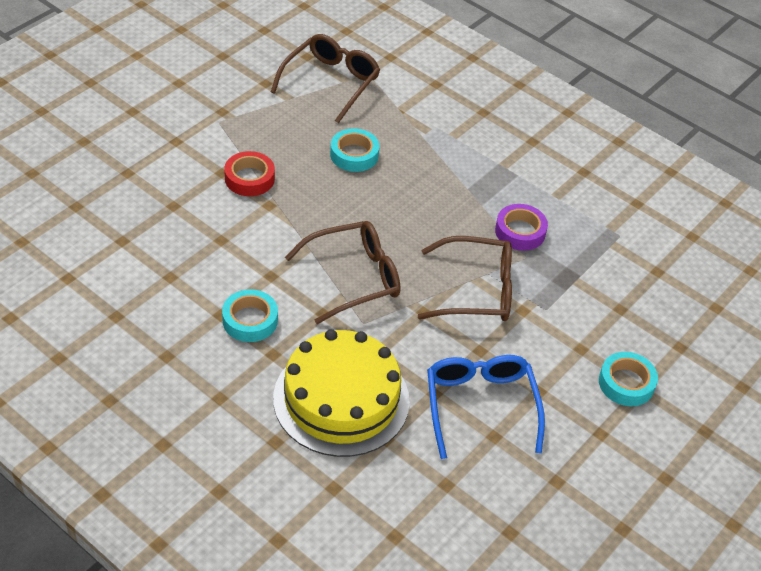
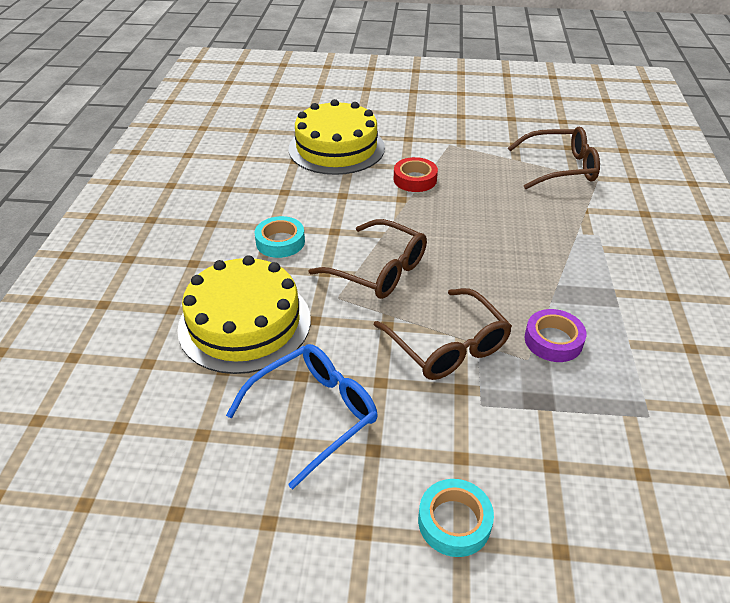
camera: 60 degrees right, 5 degrees down
(134, 199) = (336, 148): none -> yellow cake
(354, 155) = (505, 211): turquoise tape -> none

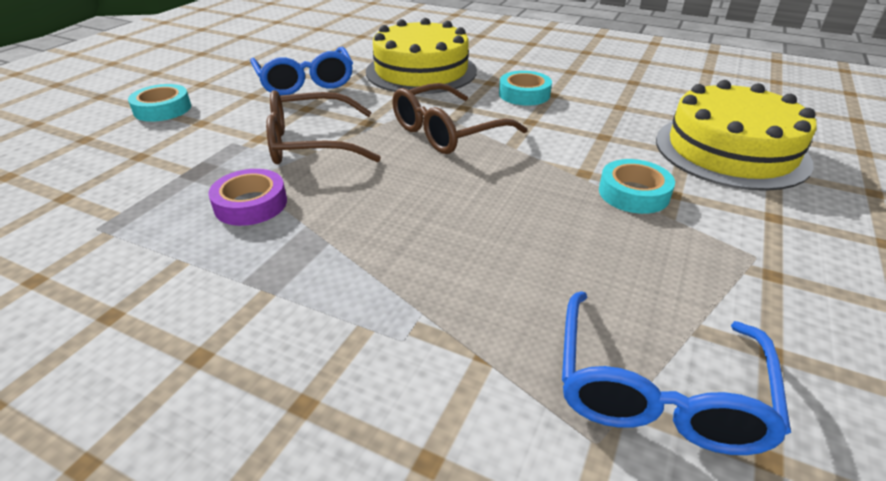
camera: 110 degrees right, 5 degrees down
(415, 179) = (633, 193): red tape -> turquoise tape
(560, 168) = (657, 390): brown glasses -> blue glasses

